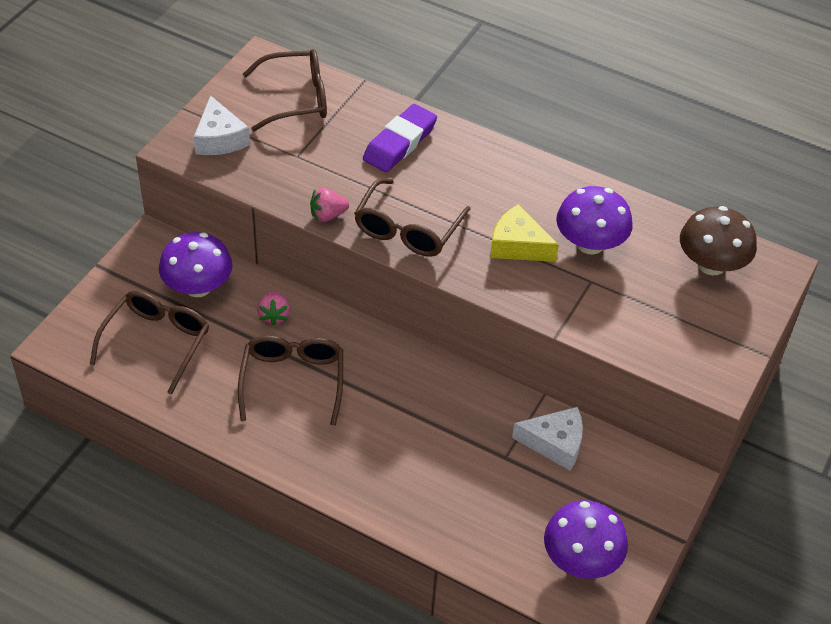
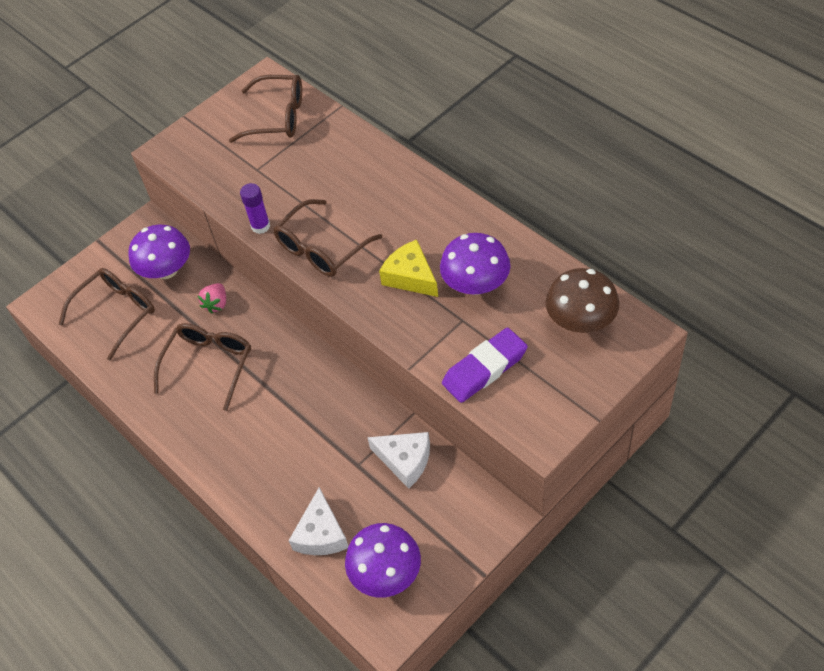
camera: 25 degrees right, 5 degrees up
(219, 138) = (201, 146): white cheese -> white cheese (321, 534)
(328, 215) = (260, 226): pink strawberry -> purple glue stick
(400, 143) = (347, 167): purple eraser -> purple eraser (484, 368)

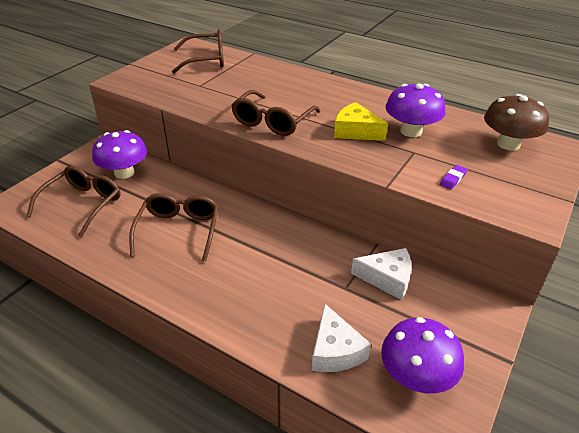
camera: 20 degrees left, 15 degrees down
(216, 304) = (174, 190): pink strawberry -> none
(260, 226) = (214, 113): purple glue stick -> none
(484, 368) = (453, 179): purple eraser -> purple eraser, size x0.45

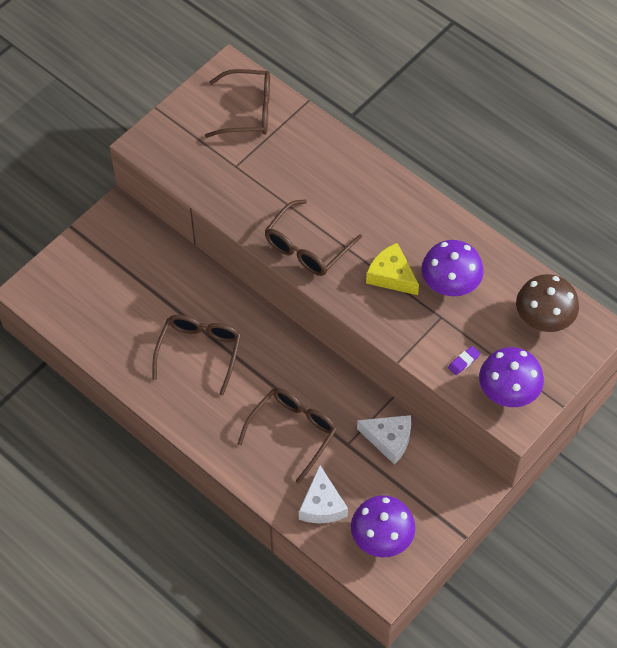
camera: 10 degrees right, 20 degrees up
(83, 204) = (103, 301): brown glasses -> brown glasses (293, 432)
(124, 173) = (144, 258): purple mushroom -> purple mushroom (508, 391)

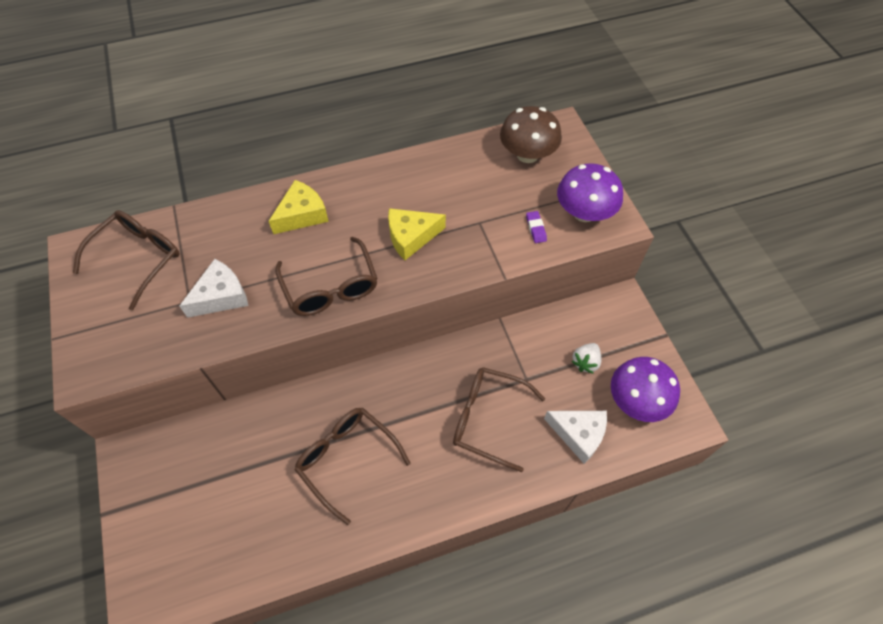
camera: 60 degrees left, 0 degrees up
(293, 432) = (487, 419): brown glasses -> brown glasses turned 45 degrees counterclockwise
(360, 189) = (302, 214): none -> yellow cheese
(389, 439) = (541, 343): white cheese -> white cheese (221, 296)
(393, 482) = (585, 362): none -> white strawberry
(450, 283) = (450, 199): purple mushroom -> none

